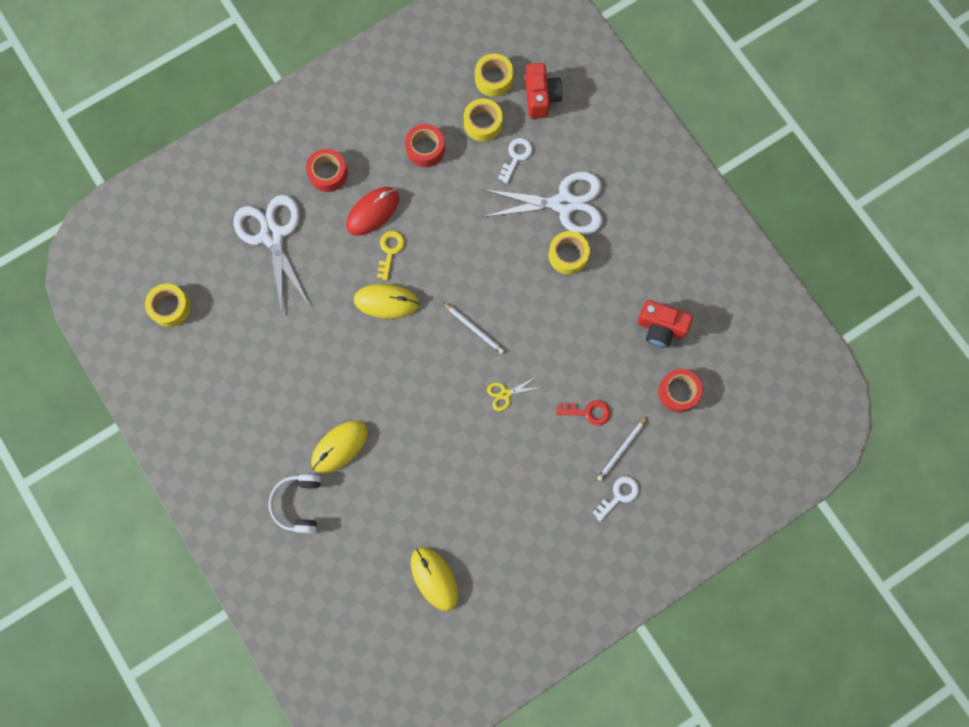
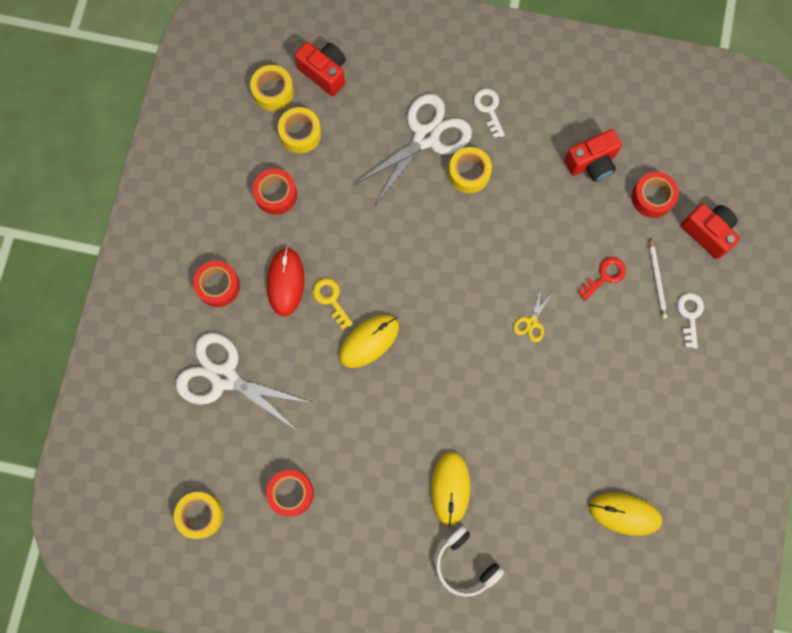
camera: 45 degrees left, 0 degrees up
(238, 349) = (291, 493): none -> red tape
(474, 328) = (457, 296): white pencil -> none
(516, 157) = (352, 135): white key -> white key (489, 109)
(692, 453) = (707, 233): none -> red camera

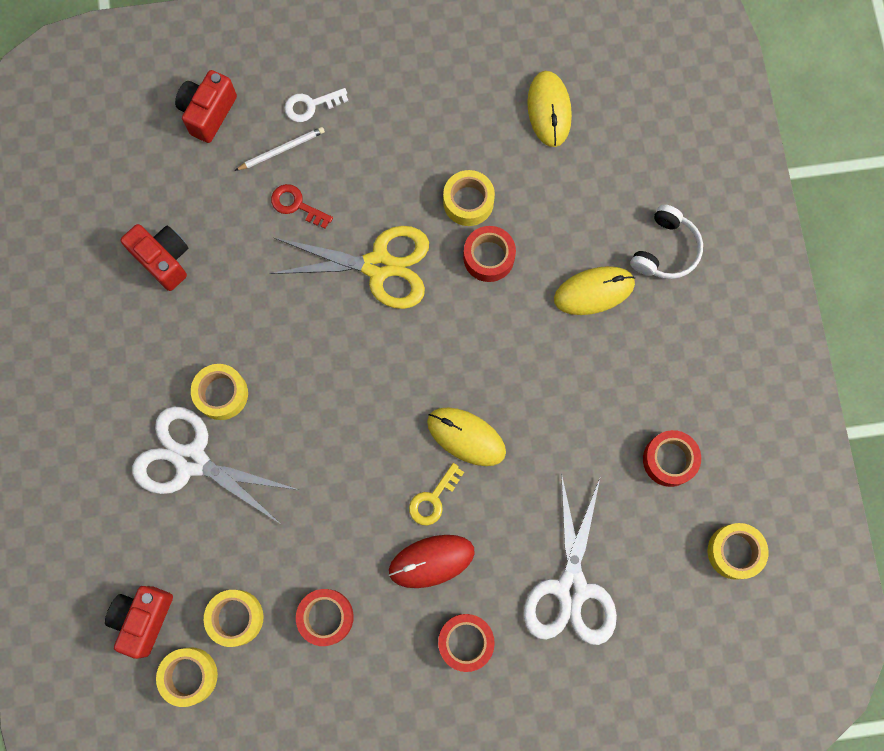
camera: 110 degrees left, 0 degrees up
(489, 109) = (131, 398): white key -> none
(531, 322) = (378, 266): yellow scissors -> yellow scissors, size x2.34
(563, 414) = (468, 202): none -> yellow tape
(652, 197) = (185, 182): red tape -> red tape (488, 257)

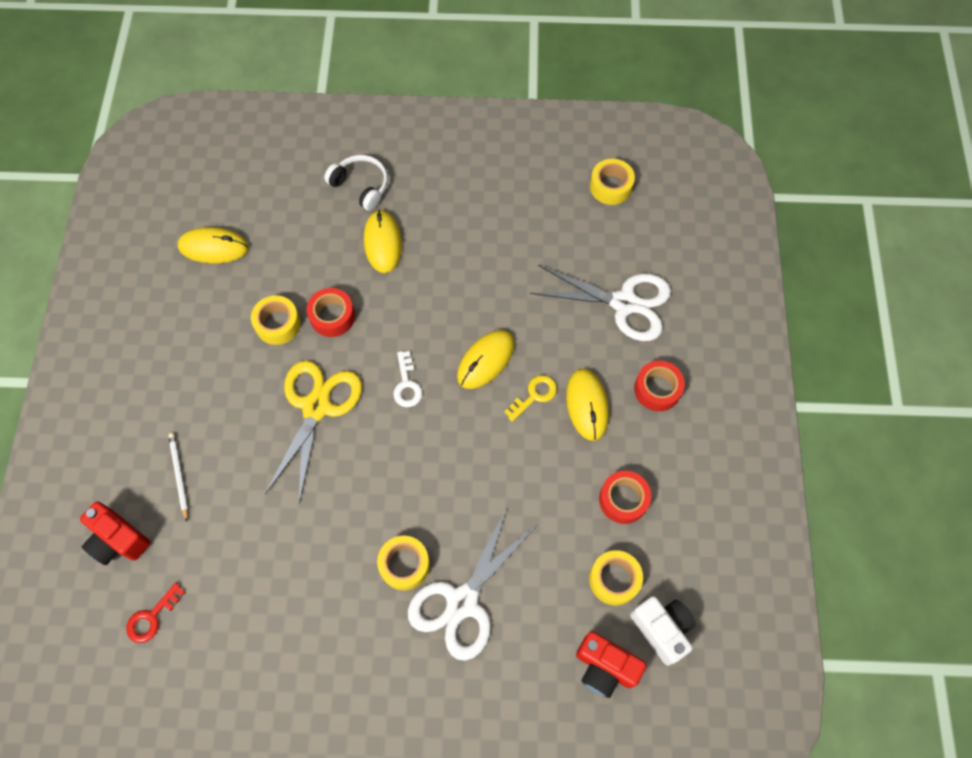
camera: 80 degrees left, 10 degrees down
(164, 260) = (258, 604): red camera -> none
(189, 676) = (661, 629): yellow tape -> white camera
(296, 205) = (238, 470): red key -> red key (151, 617)
(310, 105) = (143, 443): white key -> white key (407, 385)
(431, 561) = (587, 405): red mouse -> yellow mouse
(433, 499) = (534, 395): yellow key -> yellow key turned 90 degrees counterclockwise
(669, 460) = (532, 216): red tape -> none

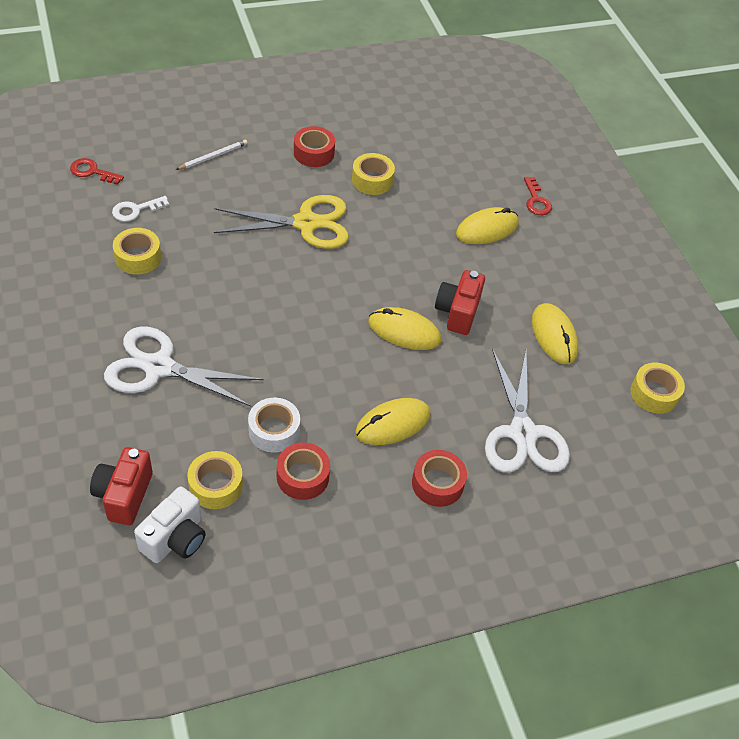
camera: 65 degrees right, 15 degrees down
(119, 540) = (149, 137): red camera -> red camera (457, 312)
(213, 247) = (423, 124): yellow mouse -> yellow mouse (553, 336)
(332, 316) = (396, 213): red tape -> red tape (314, 153)
(361, 186) = (536, 200): white headphones -> red key
(404, 564) = (181, 317): yellow tape -> yellow tape (138, 257)
(407, 385) = (353, 279): white key -> white key (135, 210)
(534, 395) = (384, 378): yellow key -> none
(567, 511) = (274, 430): none -> white tape

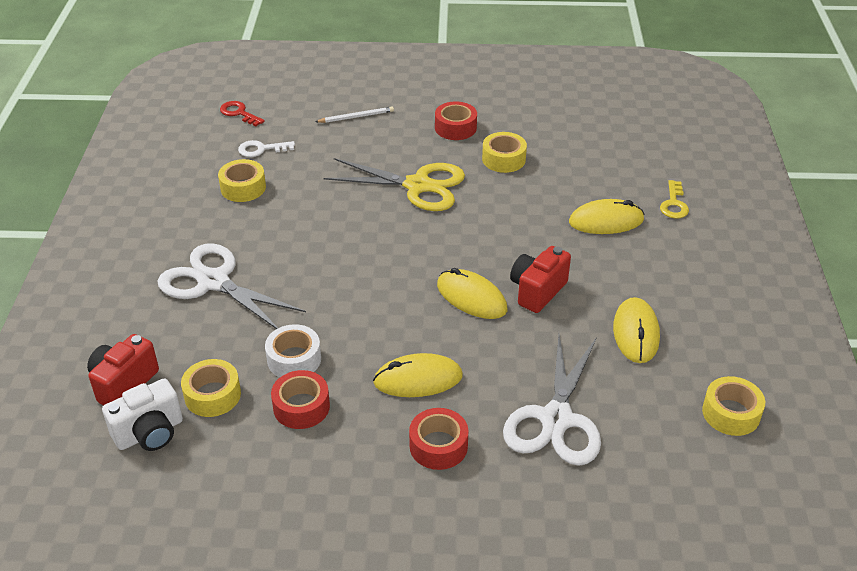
camera: 25 degrees right, 10 degrees down
(536, 200) = (674, 204): red key -> yellow key

